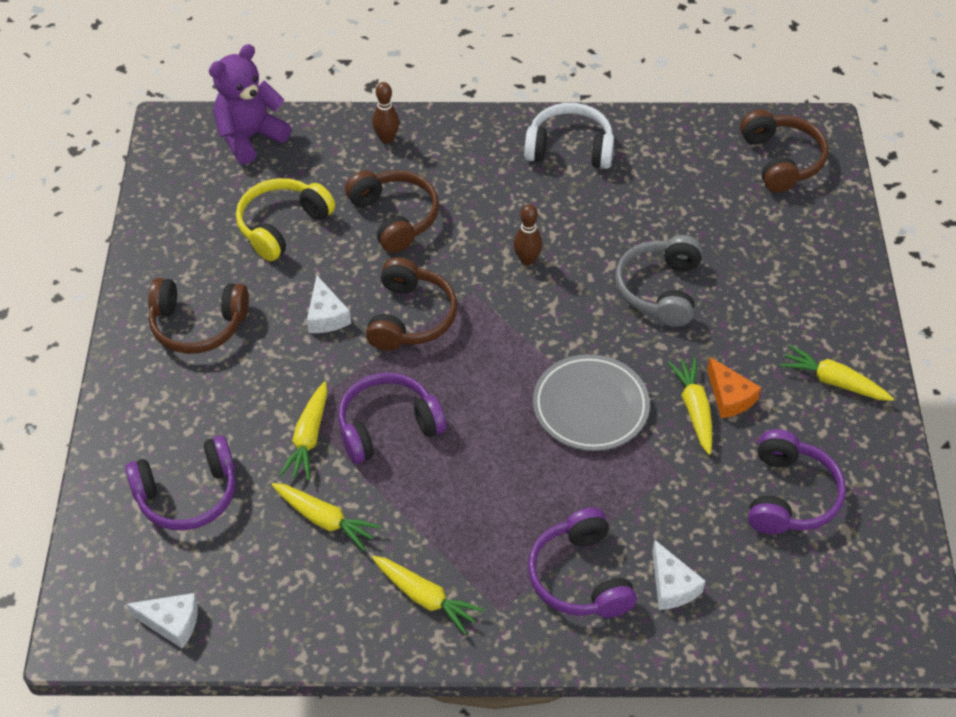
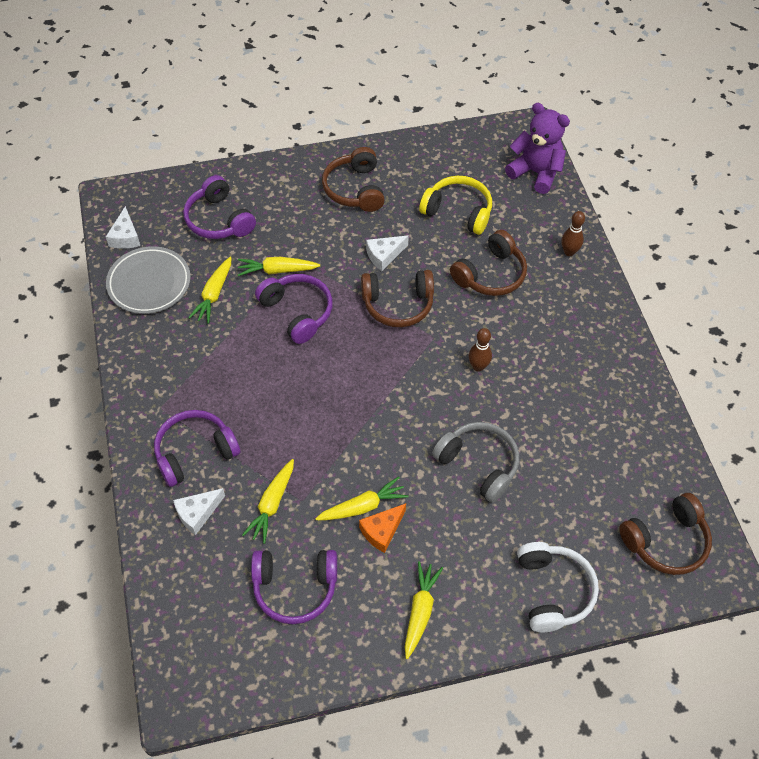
camera: 75 degrees right, 5 degrees up
(425, 597) = (163, 363): yellow carrot -> yellow carrot (272, 504)
(570, 148) = (610, 374): white headphones -> white headphones (553, 591)
(590, 407) = (346, 434): grey plate -> grey plate (149, 283)
(660, 289) = (478, 464): grey headphones -> grey headphones turned 45 degrees clockwise

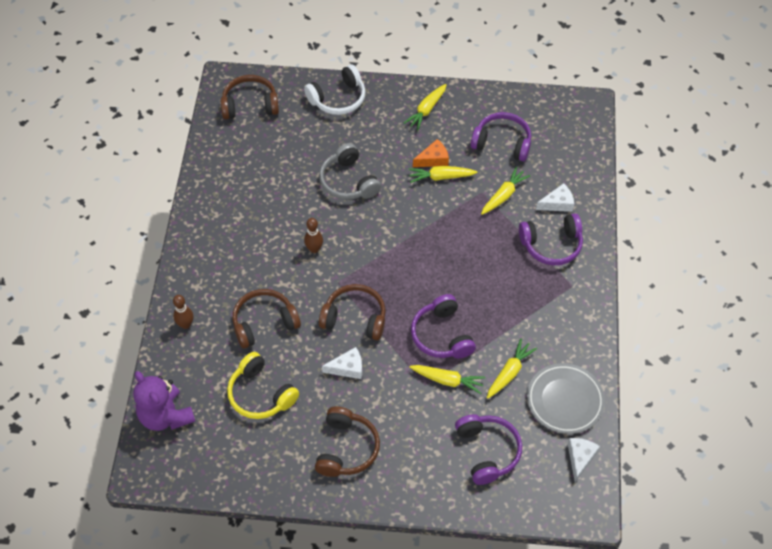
camera: 160 degrees left, 0 degrees up
(553, 591) = (338, 98): white headphones -> white headphones turned 135 degrees counterclockwise

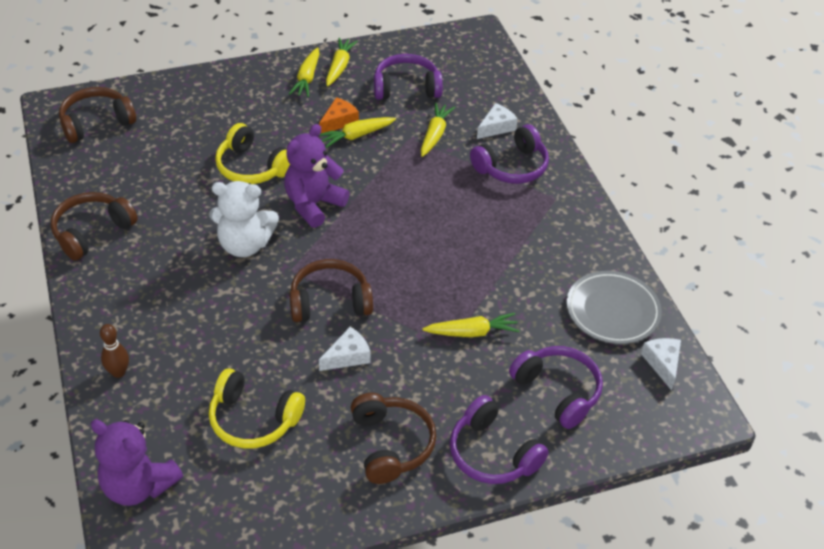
camera: 25 degrees left, 10 degrees down
(264, 323) = (220, 340): brown headphones -> brown headphones (92, 232)
(314, 249) = (245, 245): brown bowling pin -> white teddy bear
(338, 98) = (200, 92): white headphones -> none
(348, 181) = (252, 167): grey headphones -> yellow headphones
(380, 230) = (313, 204): none -> purple teddy bear
(442, 335) = (440, 288): purple headphones -> purple headphones (492, 453)
(509, 373) = (536, 302): yellow carrot -> yellow carrot (339, 67)

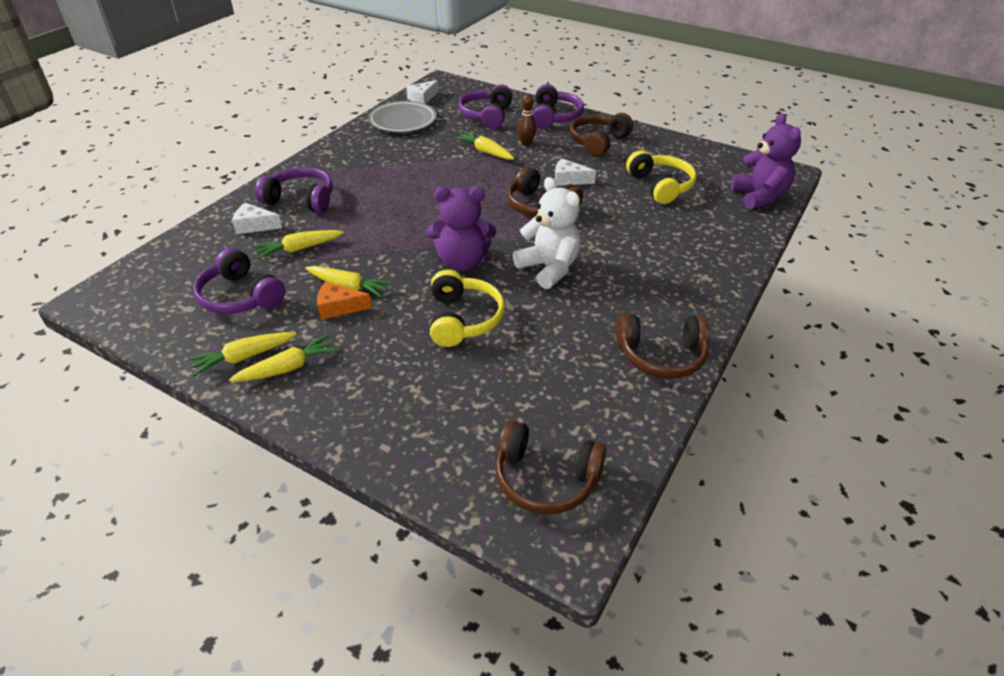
camera: 130 degrees left, 5 degrees down
(118, 372) = (725, 250): brown bowling pin -> brown bowling pin (526, 144)

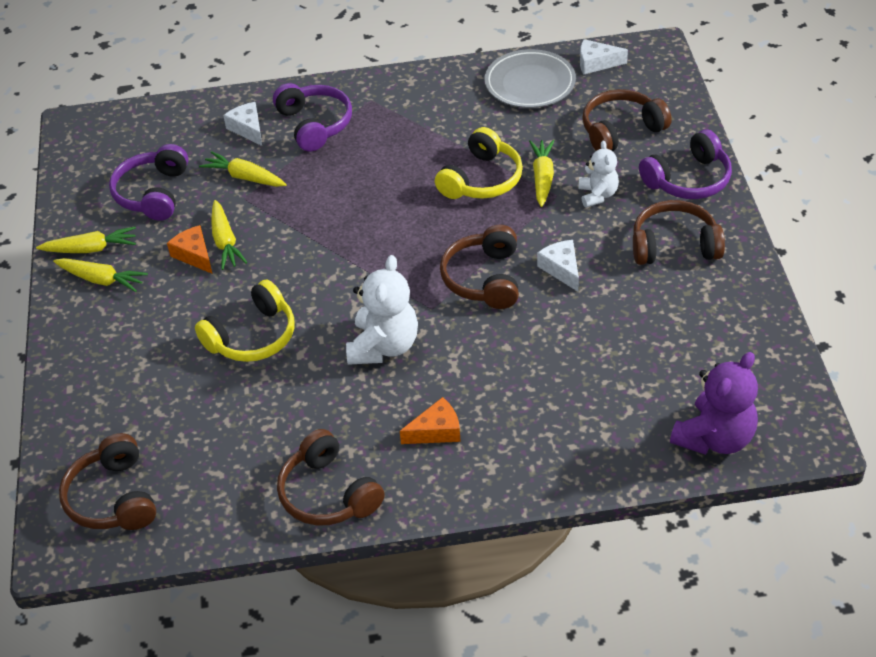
camera: 55 degrees right, 5 degrees up
(244, 357) = (90, 249): yellow carrot -> yellow carrot turned 150 degrees clockwise
(462, 262) = (332, 284): purple teddy bear -> none
(486, 116) = (621, 130): purple headphones -> brown headphones
(526, 144) = (598, 195): brown bowling pin -> white teddy bear
(651, 283) = (436, 431): none -> orange cheese
(660, 186) = (636, 345): yellow headphones -> yellow headphones (481, 179)

